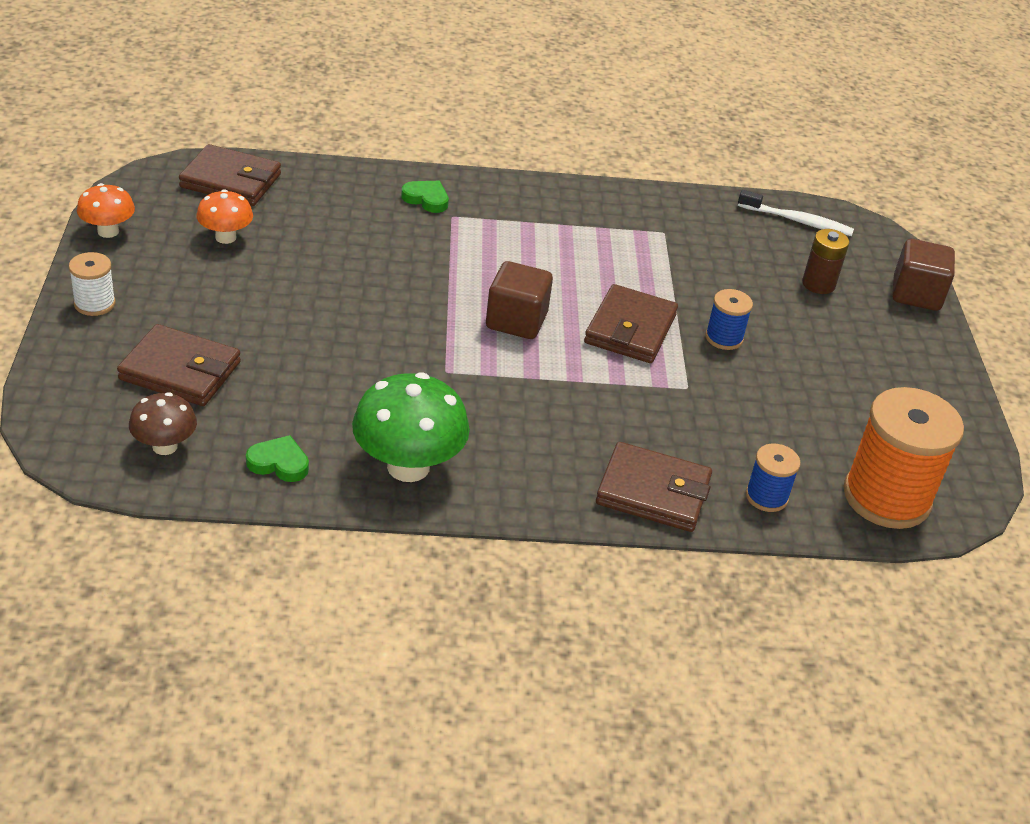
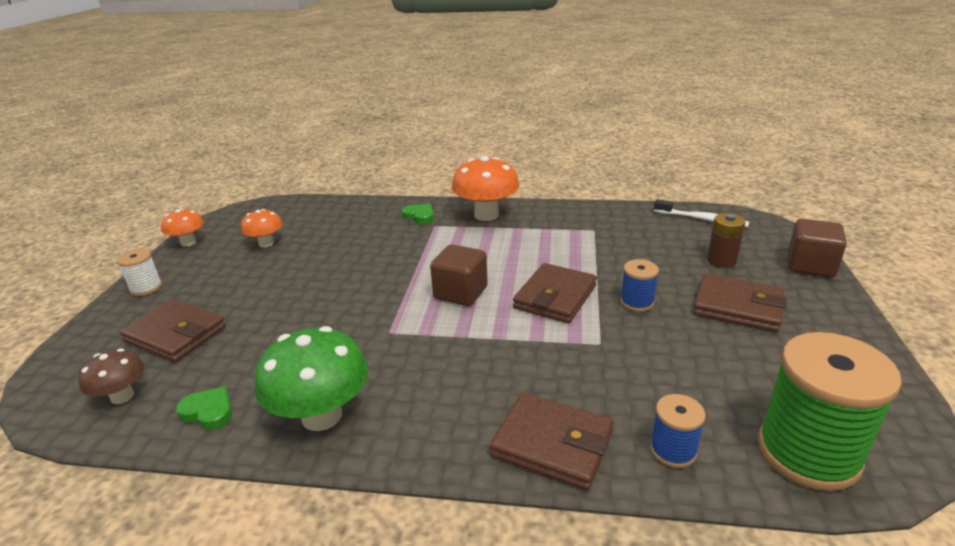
camera: 15 degrees right, 10 degrees down
(231, 181) = (289, 211): brown wallet -> brown wallet (737, 307)
(518, 201) = (486, 215): none -> orange mushroom
(886, 497) = (808, 453): orange spool -> green spool

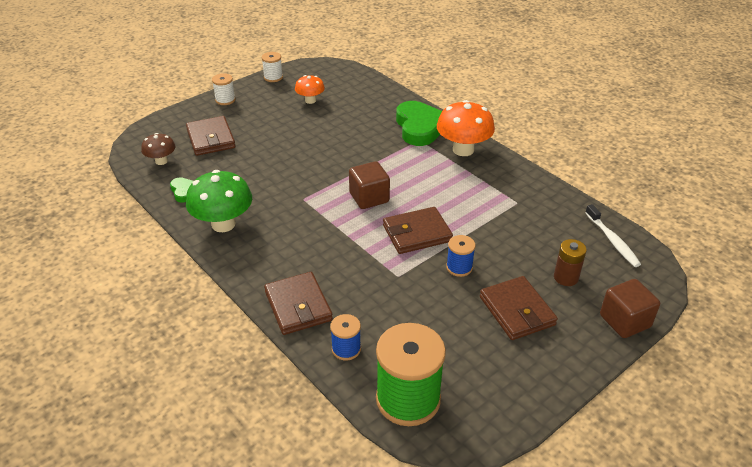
camera: 40 degrees right, 10 degrees up
(188, 242) = (273, 77): orange mushroom -> white spool
(419, 216) = (420, 127): green heart -> green heart, size x2.09

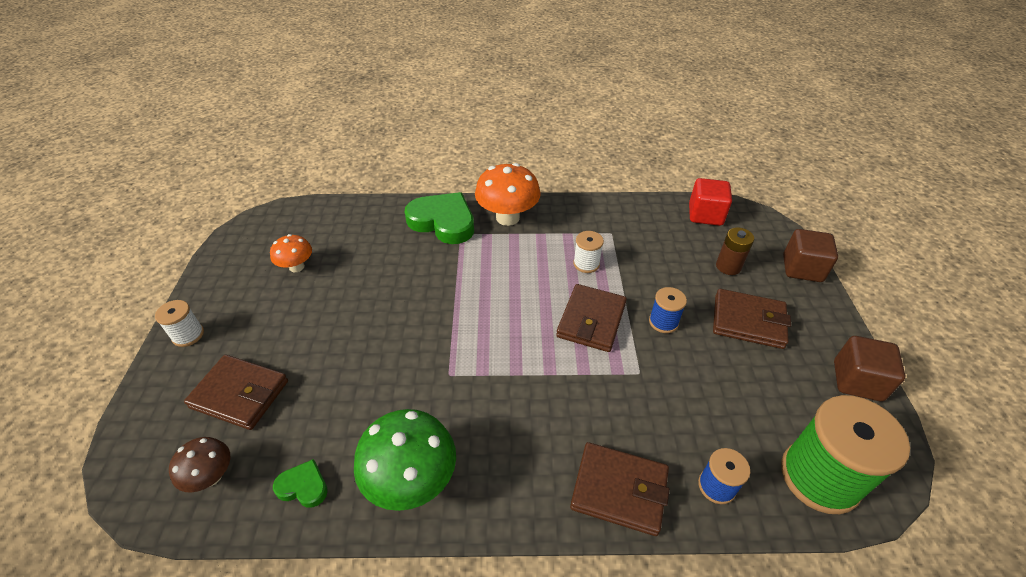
camera: 50 degrees left, 5 degrees up
(273, 77) = (213, 270): white spool -> white spool (586, 264)
(369, 198) = (504, 321): brown cube -> brown cube (857, 381)
(612, 241) = (705, 215): white toothbrush -> red cube

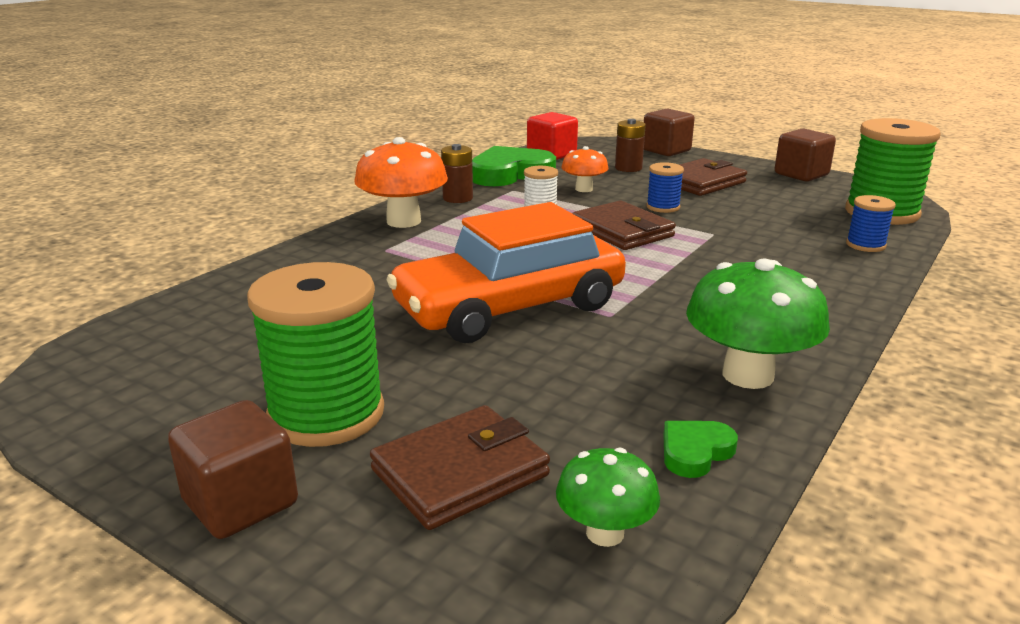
camera: 55 degrees left, 20 degrees down
(188, 335) = (241, 503): white spool -> brown cube
(211, 476) = (605, 533): brown mushroom -> green mushroom
(268, 319) = (326, 414): none -> green spool
(296, 267) = (247, 366): orange mushroom -> orange mushroom (584, 189)
(425, 324) = (509, 307): none -> orange car
(443, 222) = (344, 252): green heart -> green heart (510, 174)
(568, 218) = (458, 198): none -> brown battery
(619, 490) = (842, 280): brown wallet -> none

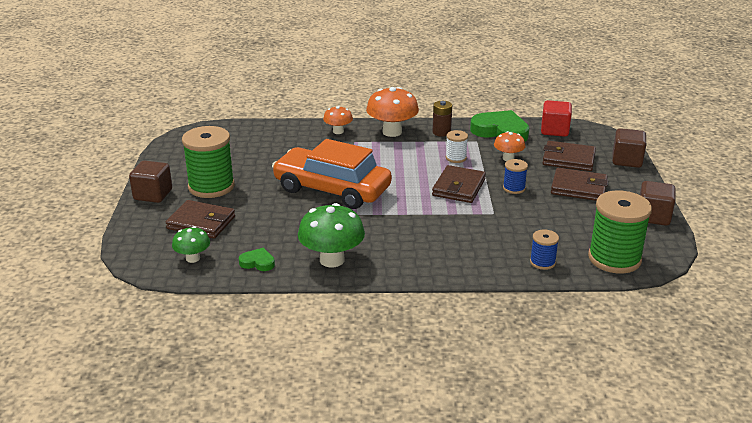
camera: 55 degrees right, 5 degrees up
(333, 250) = (338, 131): none -> orange mushroom
(628, 168) = (568, 159): brown battery -> brown wallet

